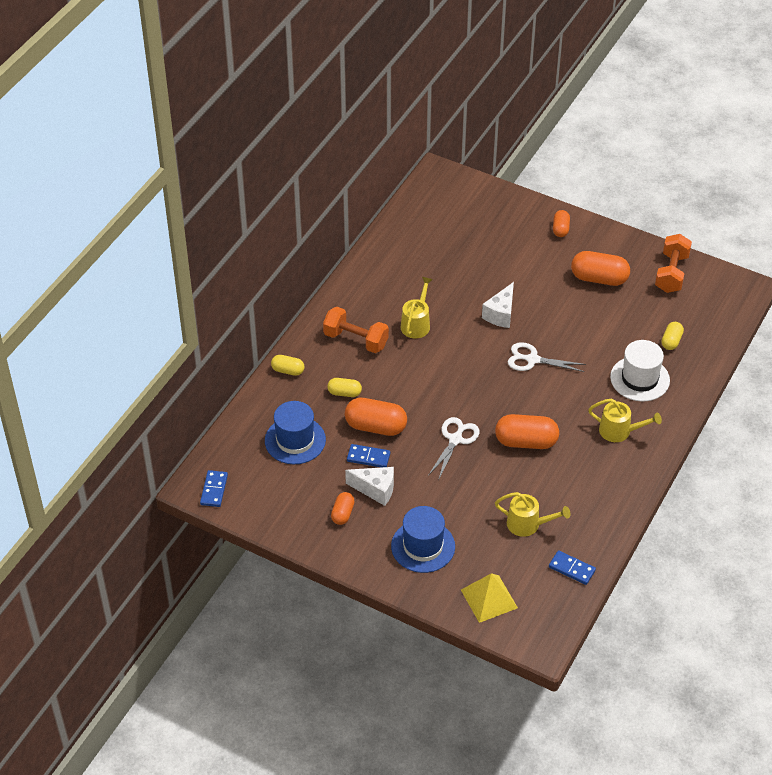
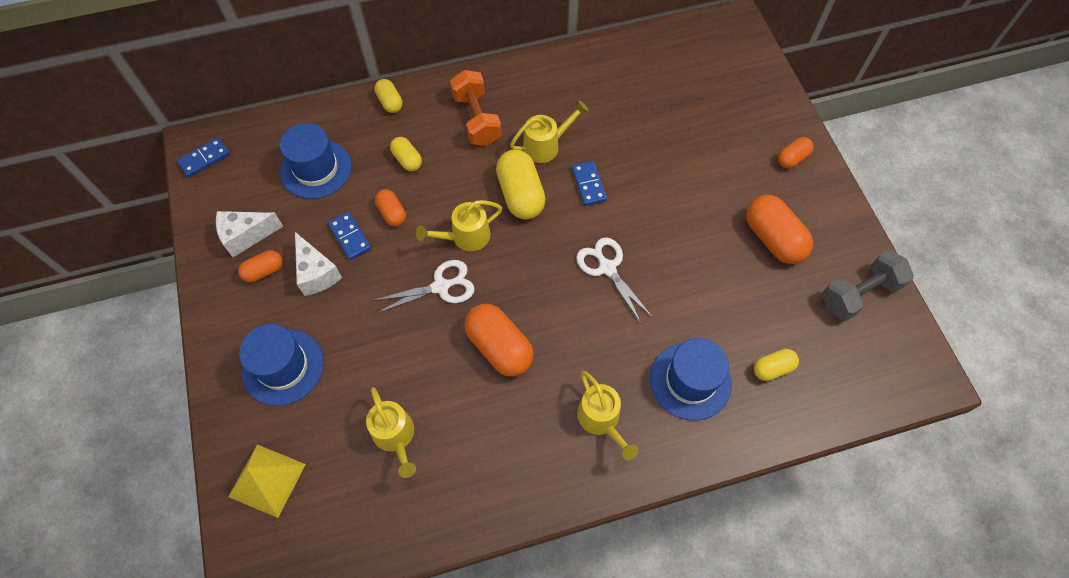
camera: 45 degrees right, 15 degrees up
(375, 426) = (392, 213): orange capsule -> orange capsule, size x0.55
(435, 405) = (465, 237): none -> yellow watering can
(437, 360) = (520, 194): none -> yellow capsule
(501, 314) = (632, 198): white cheese -> white cheese (246, 236)
(572, 569) = (375, 527): blue domino -> blue domino (589, 184)
(640, 379) = (690, 381): white hat -> blue hat
(671, 273) = (859, 294): orange dumbbell -> grey dumbbell

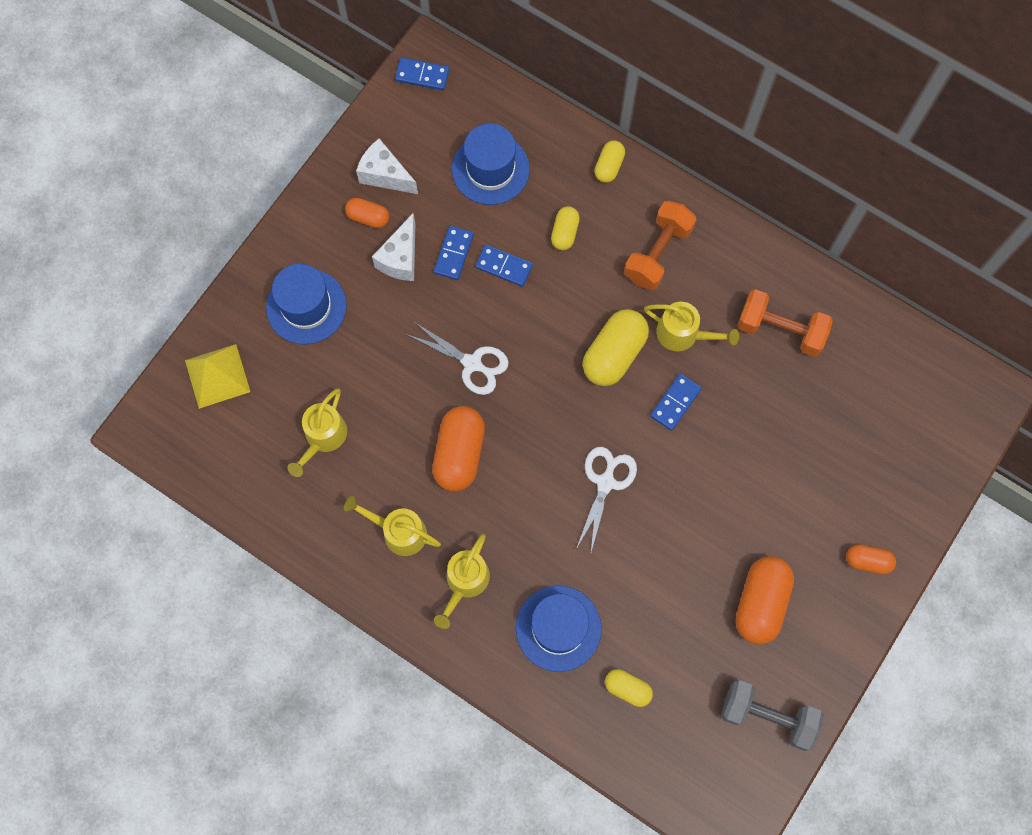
camera: 50 degrees right, 10 degrees up
(392, 213) = (504, 266): orange capsule -> blue domino
(465, 237) = (533, 344): yellow watering can -> yellow watering can (398, 531)
(594, 93) = (780, 330): none -> orange dumbbell

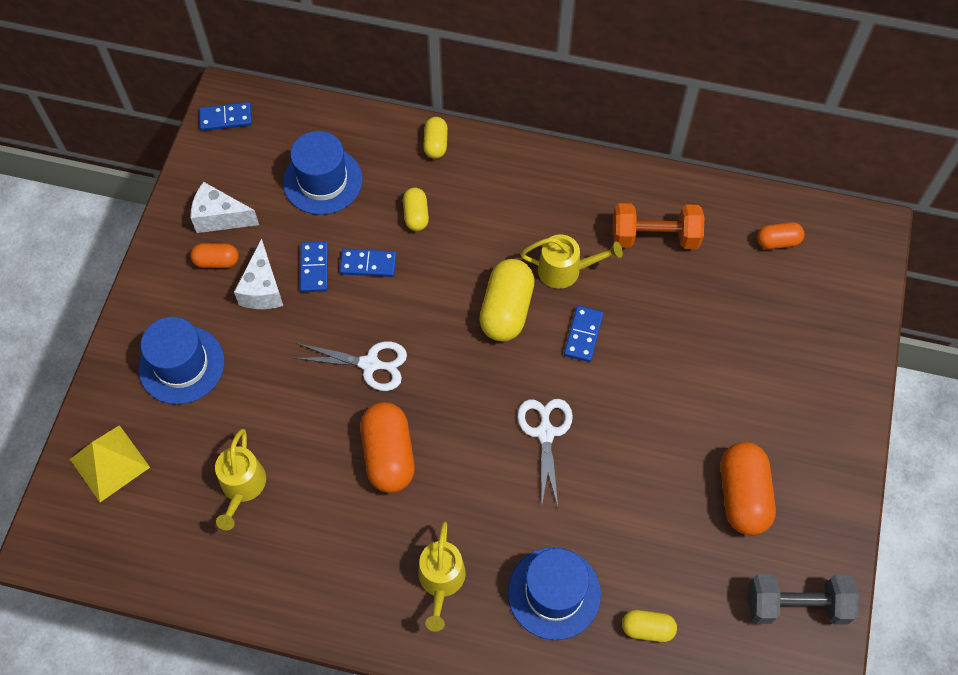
camera: 20 degrees left, 10 degrees down
(398, 531) = (354, 554): yellow watering can -> none
(657, 253) = (512, 206): orange dumbbell -> none
(867, 561) = (826, 420): orange capsule -> orange capsule (777, 241)

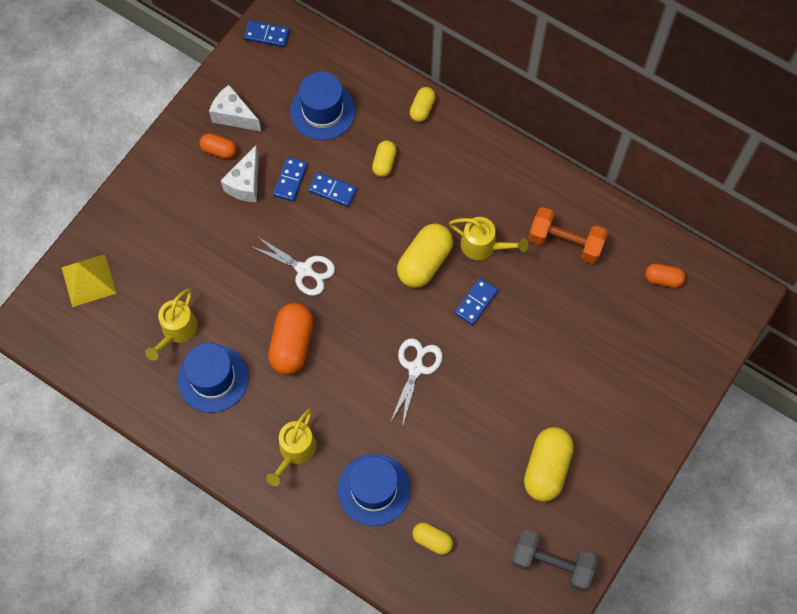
camera: 20 degrees right, 5 degrees up
(181, 365) = (165, 223): blue hat -> blue hat (213, 378)
(742, 495) = (546, 468): orange capsule -> yellow capsule

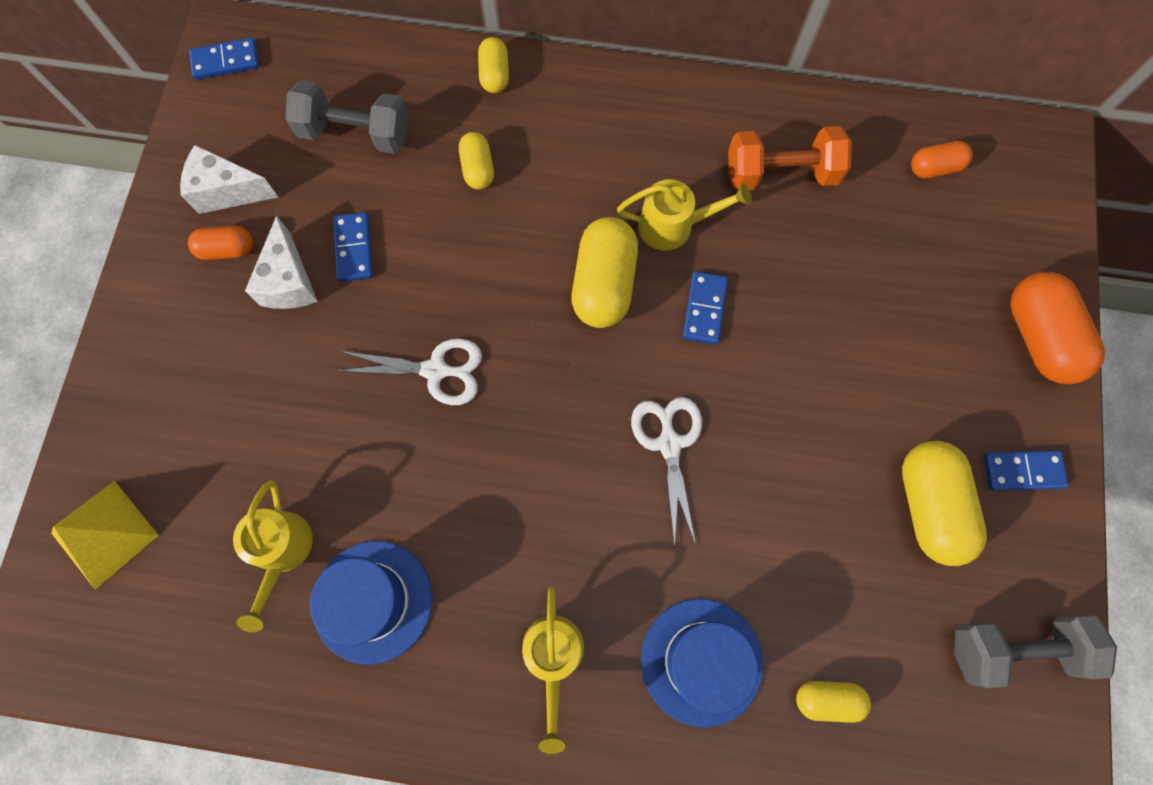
camera: 25 degrees left, 5 degrees up
(292, 344) = (470, 491): orange capsule -> orange capsule (1039, 337)
(322, 111) = (355, 133): blue hat -> grey dumbbell
(332, 190) = (422, 238): blue domino -> blue domino (1022, 471)

